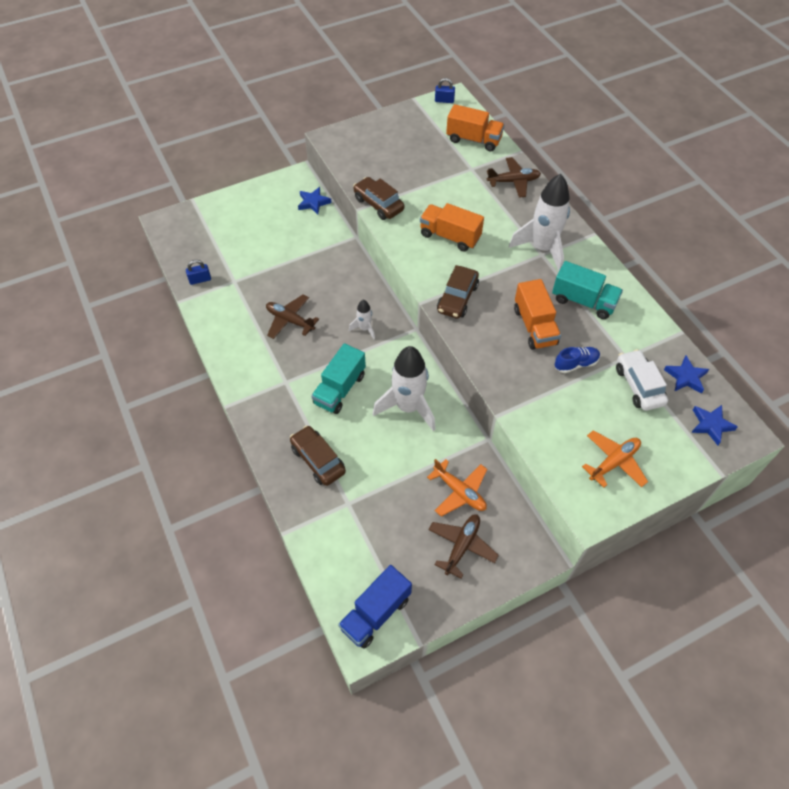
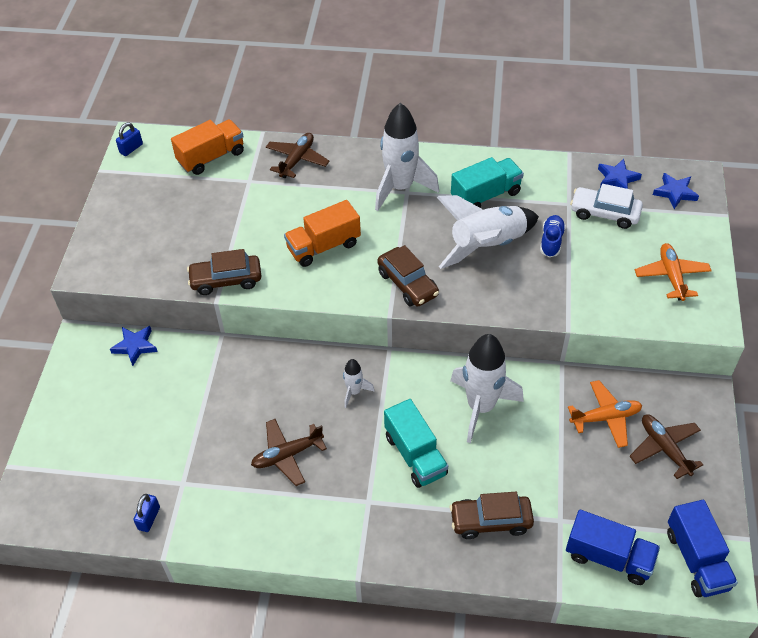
camera: 55 degrees left, 5 degrees down
(338, 550) = (608, 557): none -> blue truck
(534, 326) = (487, 245): orange truck -> white rocket

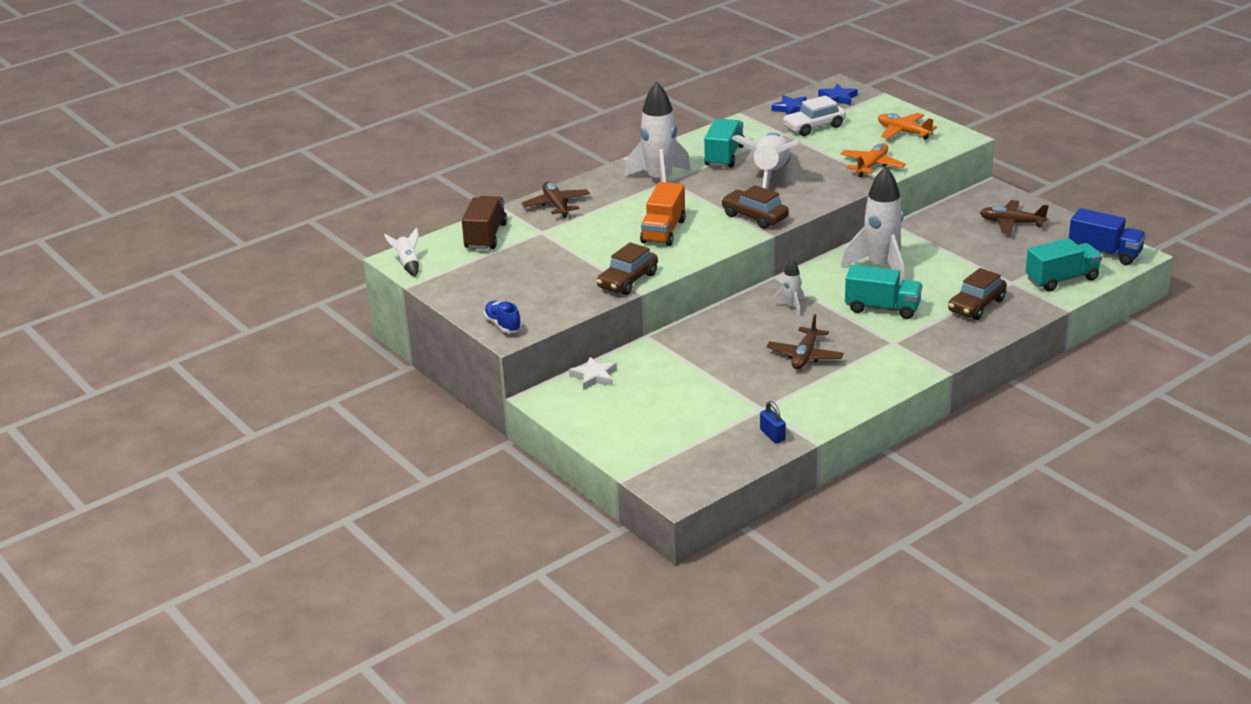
camera: 45 degrees left, 20 degrees down
(131, 148) = (408, 264): blue padlock -> white rocket
(135, 346) = (594, 377): blue star -> white star
(211, 157) = (485, 236): orange truck -> brown truck
(407, 284) = (754, 217): brown car -> brown car turned 150 degrees counterclockwise
(551, 241) = (806, 154): blue shoe -> blue shoe (503, 325)
(605, 418) = (958, 230): orange plane -> orange plane (871, 166)
(608, 557) = (1062, 279): blue truck -> turquoise truck

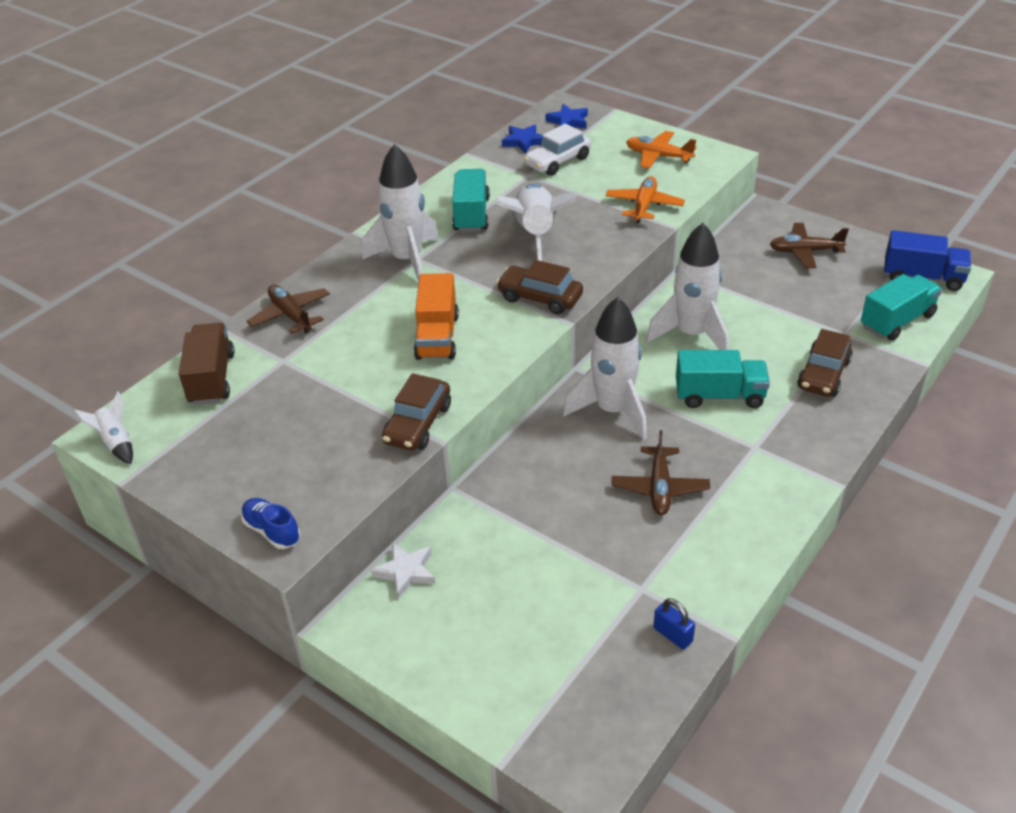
camera: 15 degrees left, 10 degrees up
(791, 306) = (612, 411): white rocket -> white rocket, size x2.11

